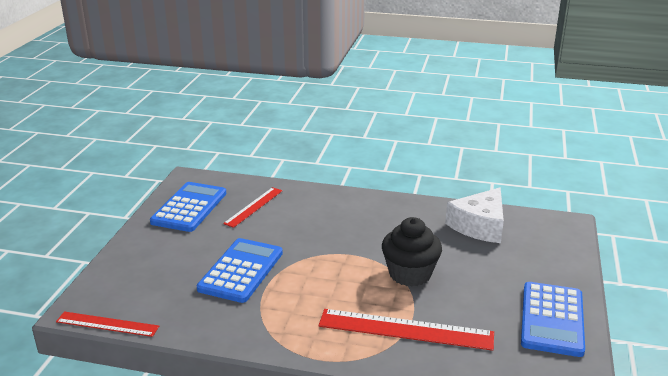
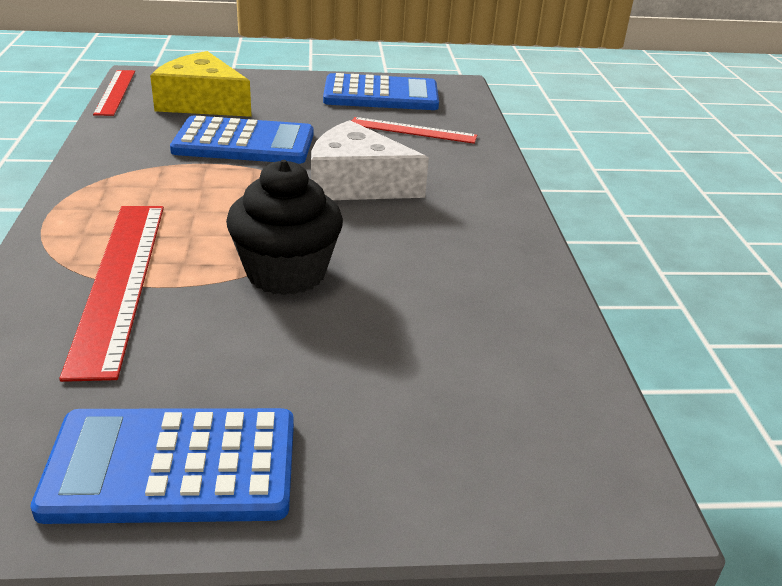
camera: 70 degrees right, 5 degrees up
(158, 282) = (202, 103): none -> yellow cheese
(479, 226) = (504, 344): white cheese -> white cheese (356, 184)

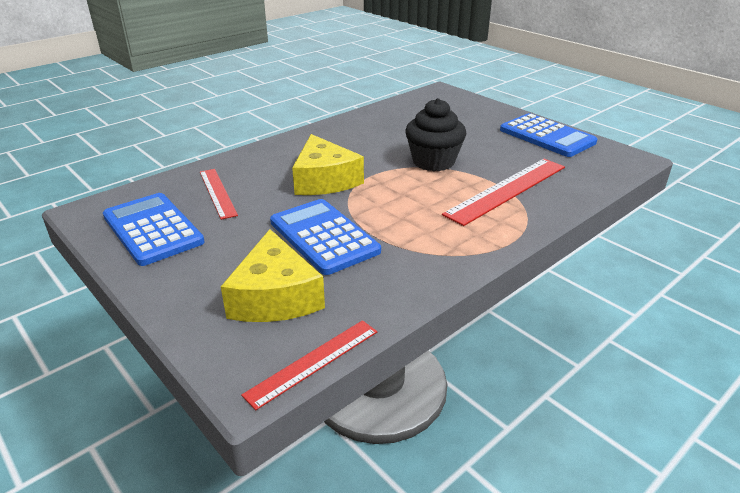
camera: 125 degrees left, 0 degrees up
(356, 184) = (324, 180): white cheese -> yellow cheese

